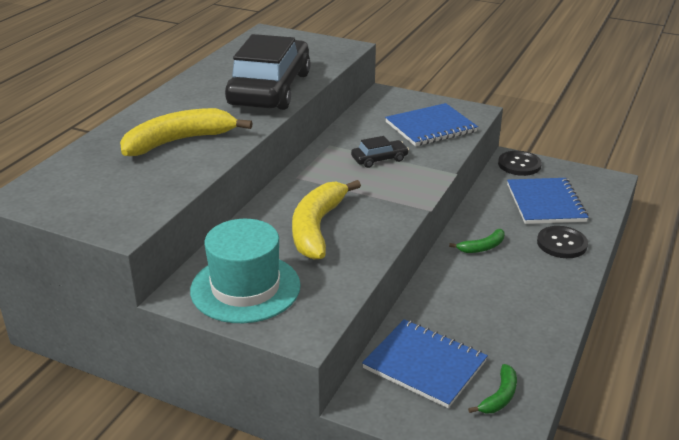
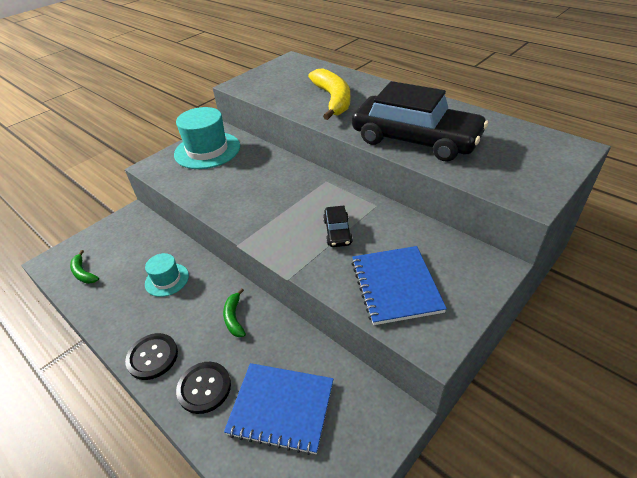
camera: 110 degrees right, 10 degrees up
(317, 228) = (250, 183): yellow banana -> none
(424, 365) = (136, 246): blue notebook -> none
(464, 311) = (167, 280): none -> turquoise hat
(519, 164) = (377, 418): black button -> black button (152, 357)

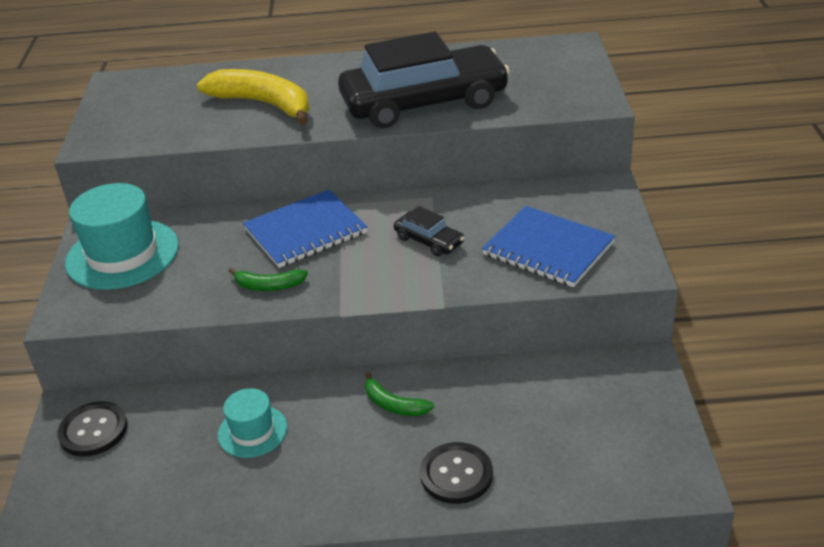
camera: 45 degrees left, 5 degrees down
(83, 273) = (115, 505): green banana -> green banana (269, 286)
(152, 357) = (358, 498): black button -> black button (93, 430)
(281, 408) = (550, 430): blue notebook -> blue notebook (305, 231)

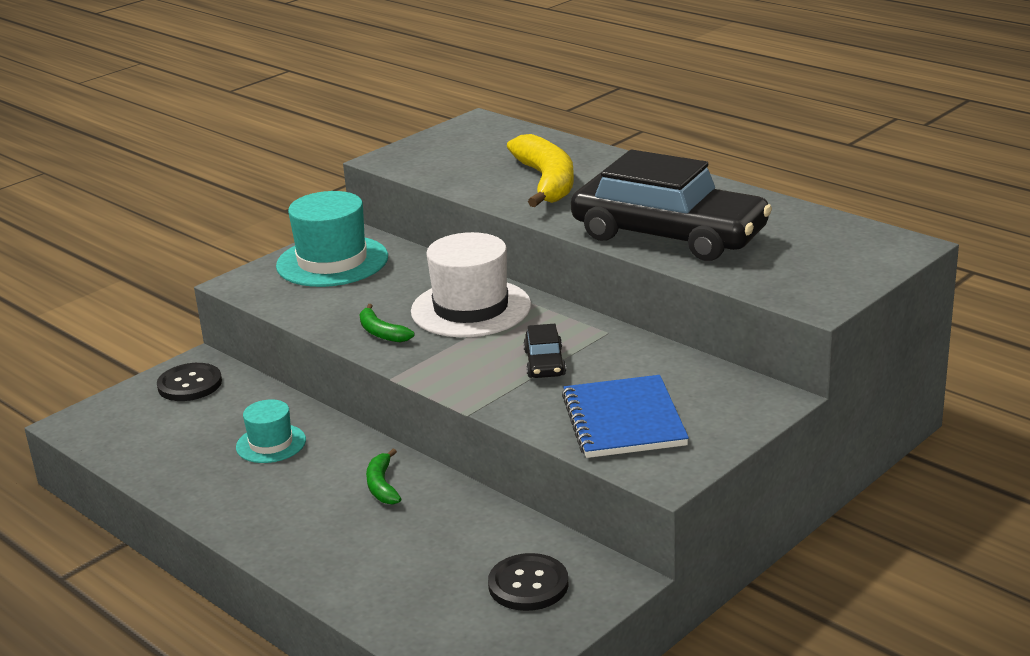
camera: 45 degrees right, 10 degrees down
(305, 231) = (471, 308): blue notebook -> white hat
(456, 474) = (342, 557): black button -> black button (528, 584)

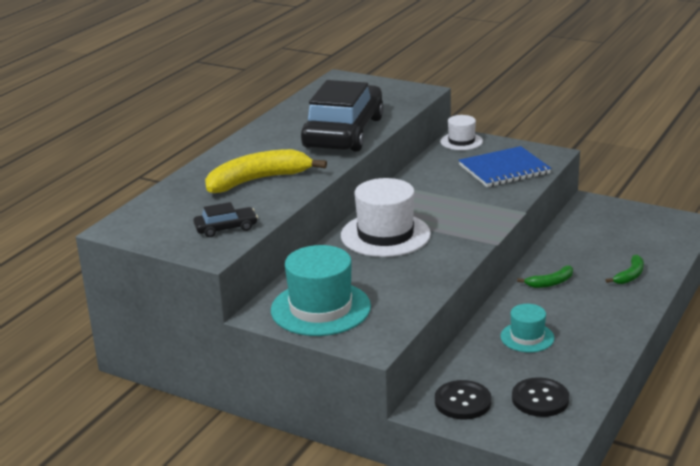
camera: 105 degrees left, 0 degrees up
(381, 333) = (435, 260): green banana -> green banana (630, 275)
(528, 584) = (611, 222): black button -> black button (540, 399)
(544, 363) = (450, 199): black car -> black car (226, 228)
(755, 398) = (461, 141): none -> white hat

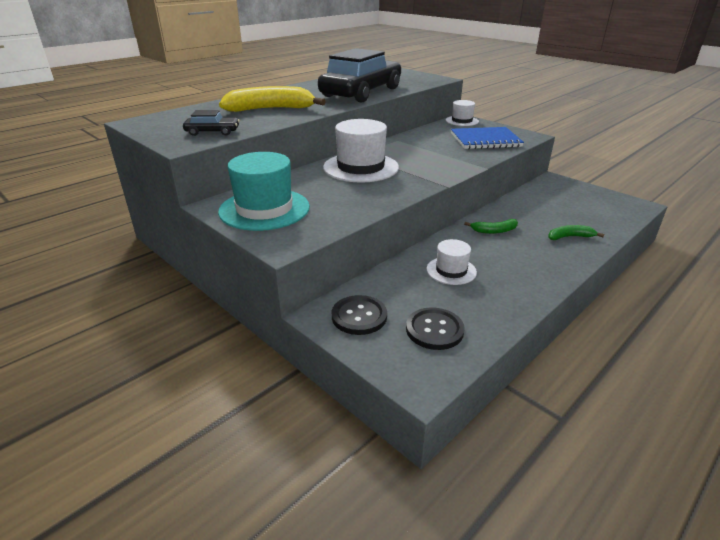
camera: 15 degrees right, 5 degrees up
(527, 337) = (451, 270): turquoise hat -> white hat
(630, 275) = (569, 237): green banana -> green banana turned 150 degrees counterclockwise

